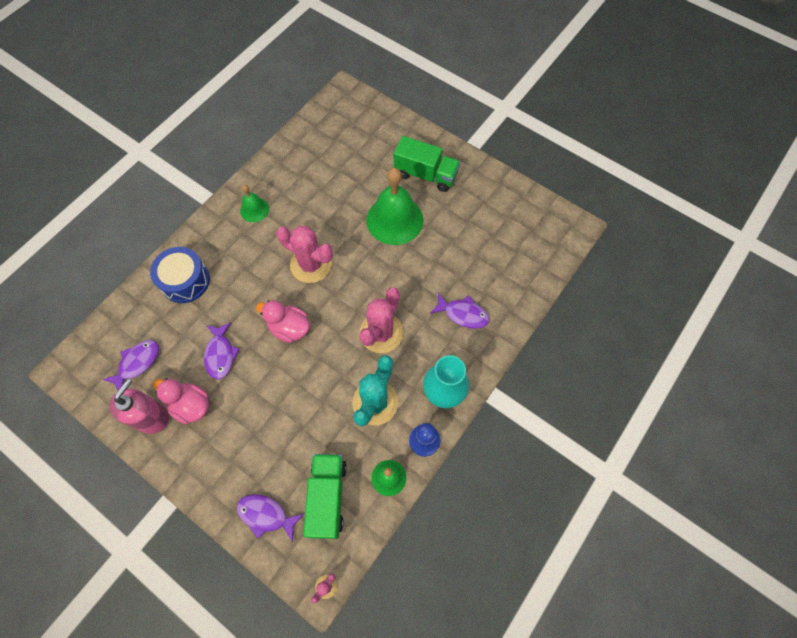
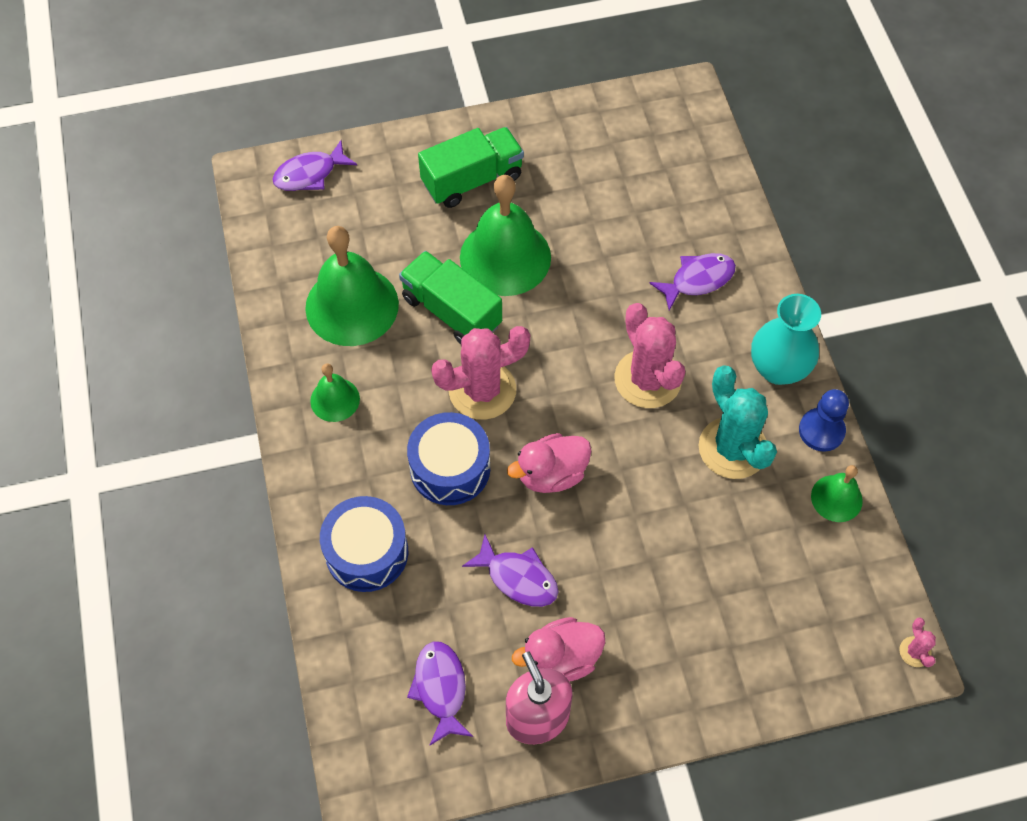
camera: 50 degrees left, 5 degrees down
(257, 282) = (450, 468): none -> blue drum
(266, 515) = (779, 662): purple fish -> purple fish (310, 174)
(310, 179) = (352, 305): none -> green bell
(327, 497) = (810, 579): green truck -> green truck (451, 311)

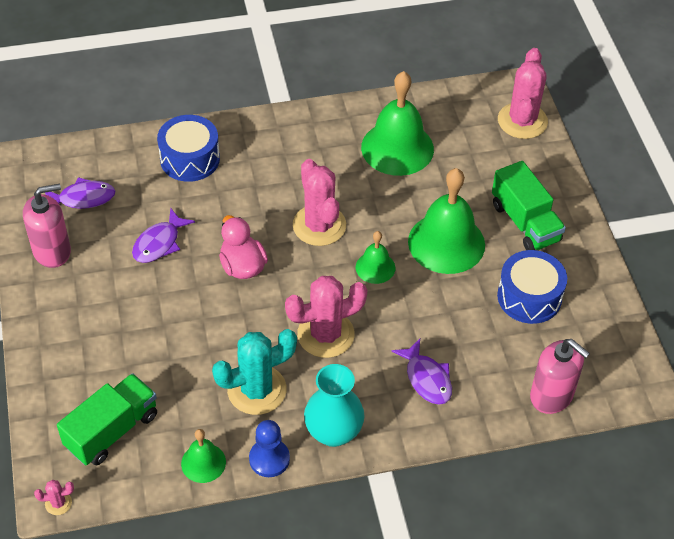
camera: 90 degrees right, 10 degrees down
(310, 174) = (522, 121): purple fish -> pink cactus
(335, 399) = (314, 140): green bell -> green bell (375, 267)
(450, 468) = (253, 205): blue drum -> blue drum (529, 297)
(451, 311) = (392, 207): green truck -> green truck (112, 431)
(561, 658) = (93, 266): pink duck -> none
(706, 170) = (551, 395): none -> pink soap dispenser

